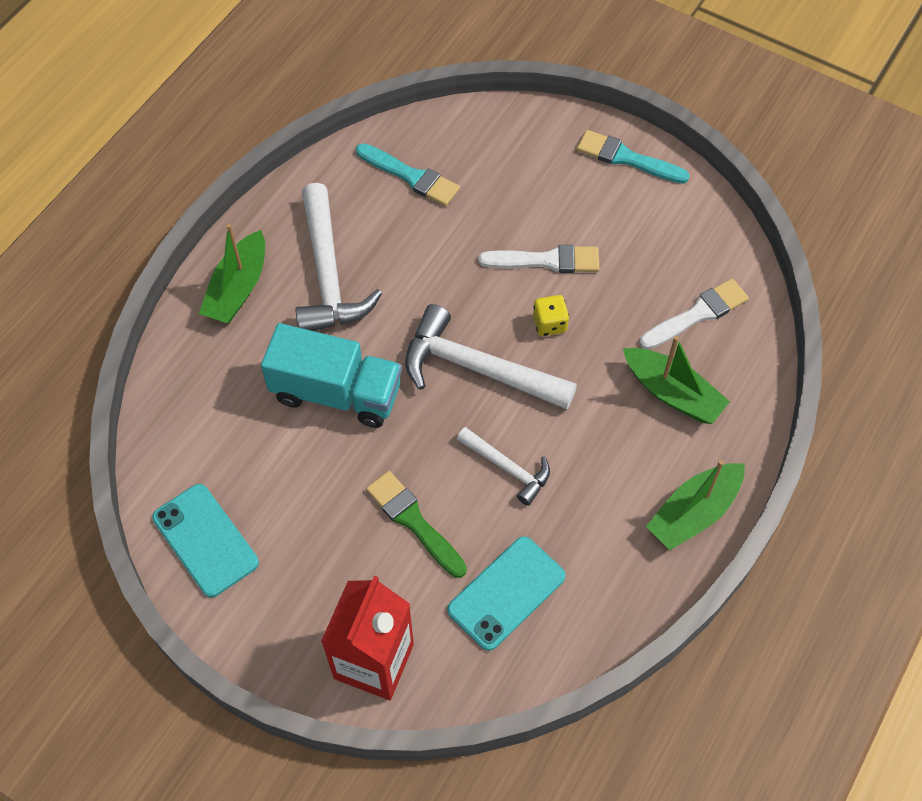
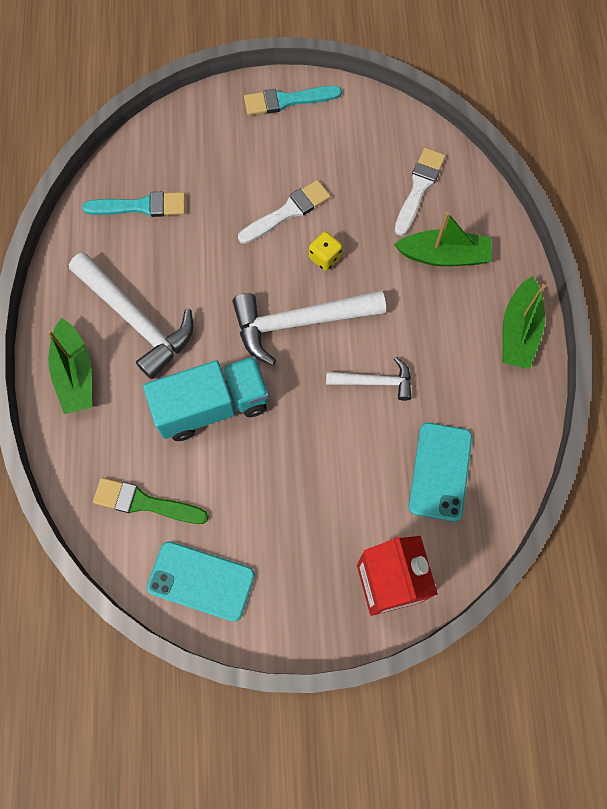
camera: 35 degrees left, 10 degrees up
(413, 521) = (339, 464): green brush -> green brush (145, 503)

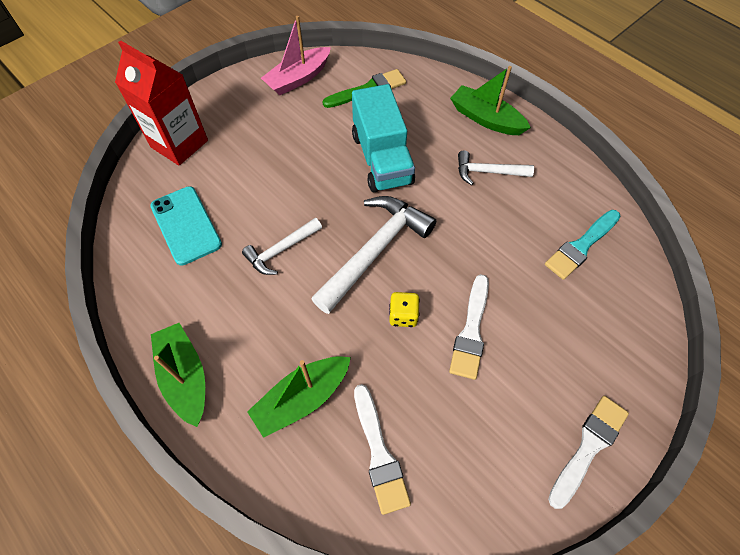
camera: 140 degrees right, 10 degrees down
(136, 320) = (487, 172): white hammer -> white hammer, size x0.56
(201, 581) = (298, 78): turquoise phone -> pink boat
(212, 406) = (382, 159): turquoise truck -> turquoise truck turned 45 degrees counterclockwise
(287, 101) = (588, 447): turquoise brush -> white brush

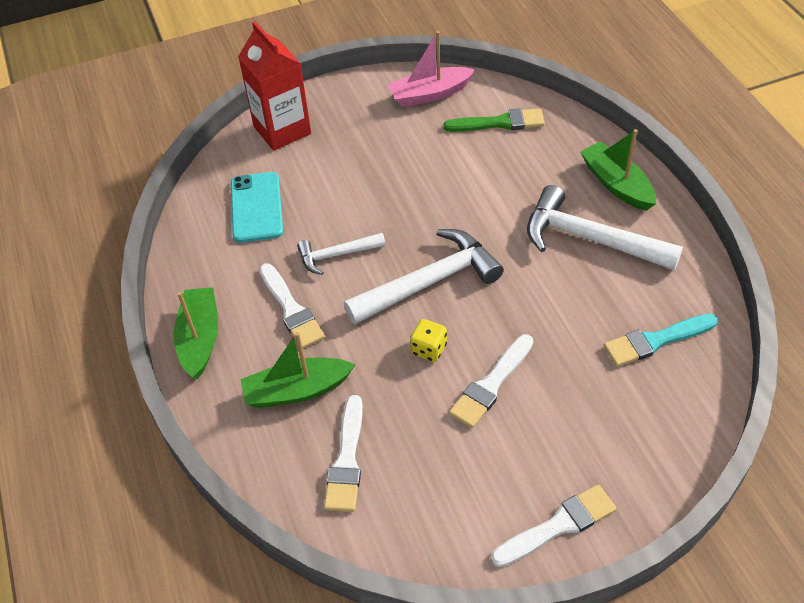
camera: 25 degrees right, 10 degrees down
(262, 317) = (291, 309): none -> white brush
(382, 159) = (480, 196): turquoise truck -> none
(487, 172) = (589, 239): white hammer -> white hammer, size x1.78

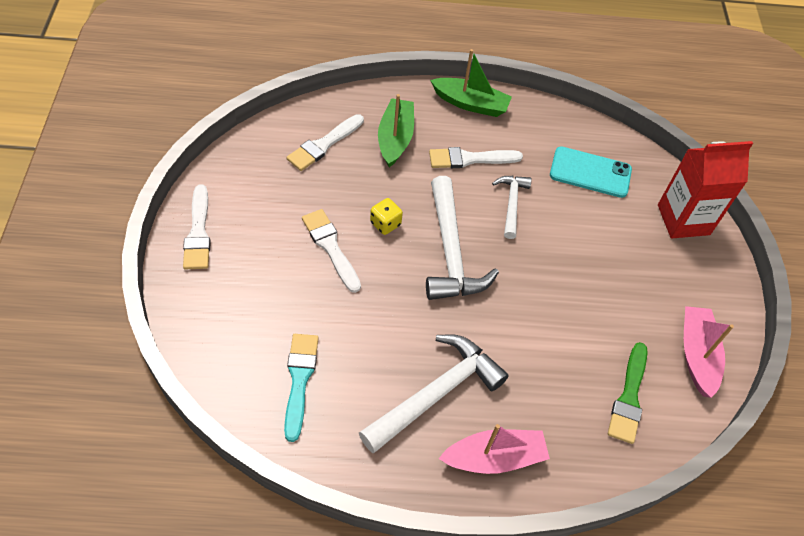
camera: 105 degrees right, 5 degrees up
(346, 460) = (324, 145): white brush -> white brush turned 75 degrees counterclockwise
(616, 184) = (494, 457): green boat -> pink boat

